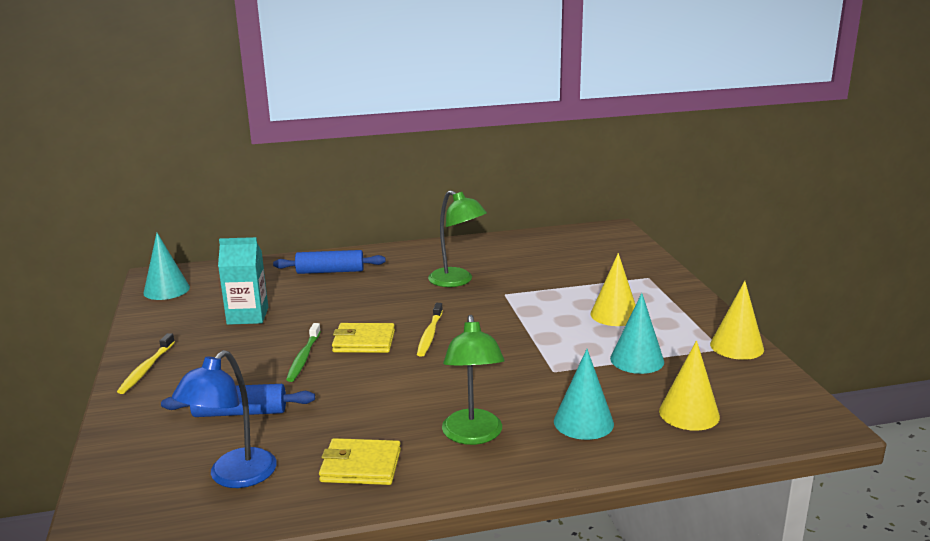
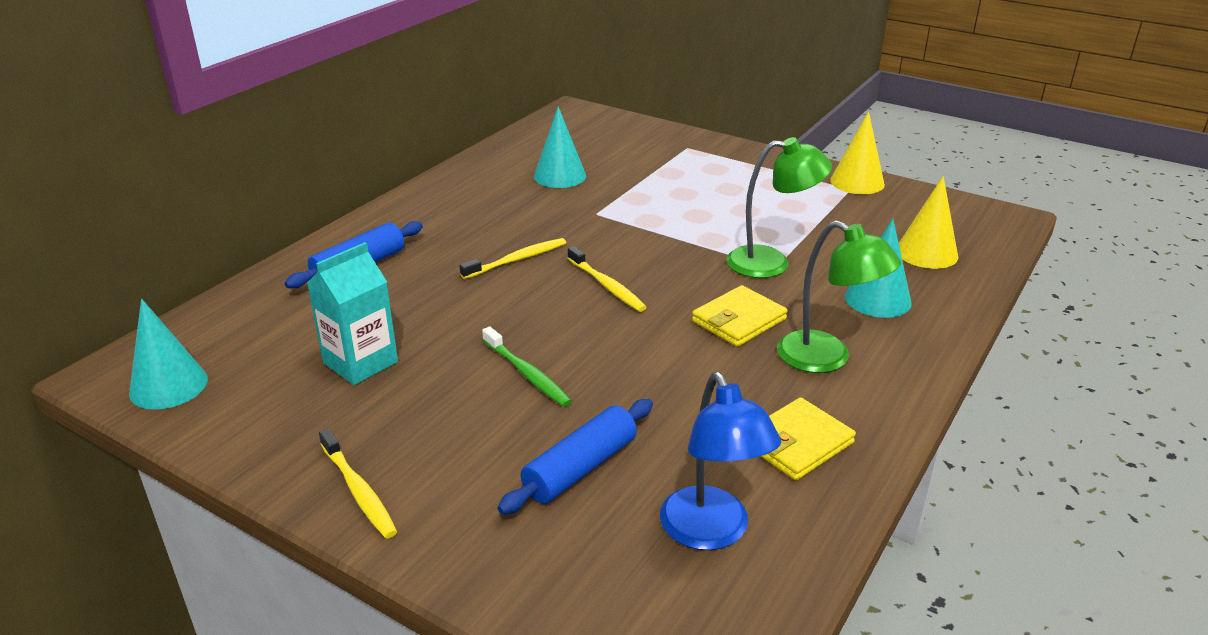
camera: 45 degrees left, 10 degrees up
(364, 341) = (556, 324): yellow wallet -> yellow wallet (738, 320)
(410, 300) = (516, 260): none -> yellow toothbrush
(457, 281) = (525, 219): green lamp -> green lamp (771, 262)
(614, 315) = (725, 193): yellow cone -> none
(637, 360) = (815, 226): turquoise cone -> turquoise cone (560, 176)

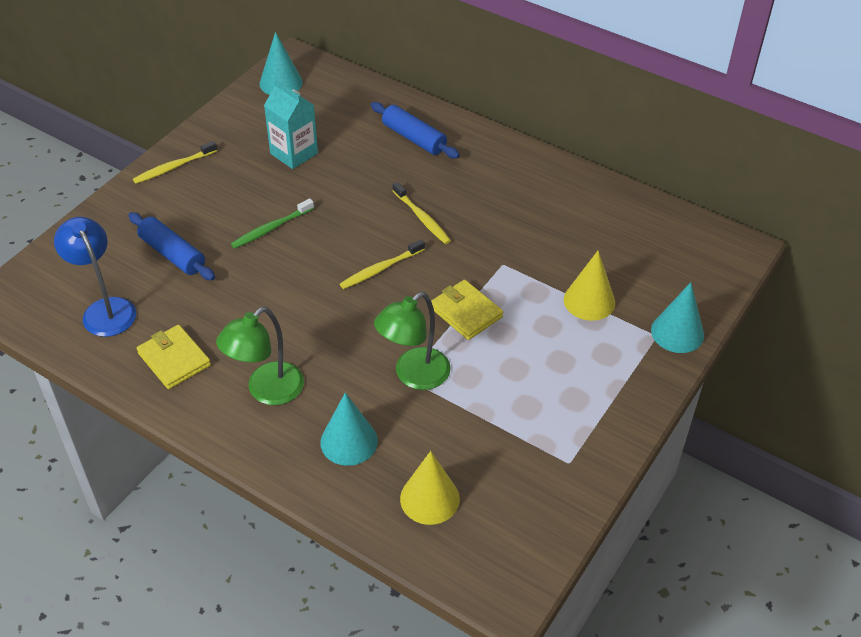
camera: 90 degrees right, 15 degrees up
(560, 176) = (576, 240): turquoise cone -> turquoise cone (677, 332)
(711, 532) = (105, 309): blue lamp -> blue lamp turned 75 degrees clockwise
(738, 320) = (325, 344): yellow wallet -> yellow wallet (466, 312)
(771, 262) = (414, 376): green lamp -> green lamp turned 45 degrees clockwise
(857, 182) = (585, 471): yellow cone -> yellow cone (589, 301)

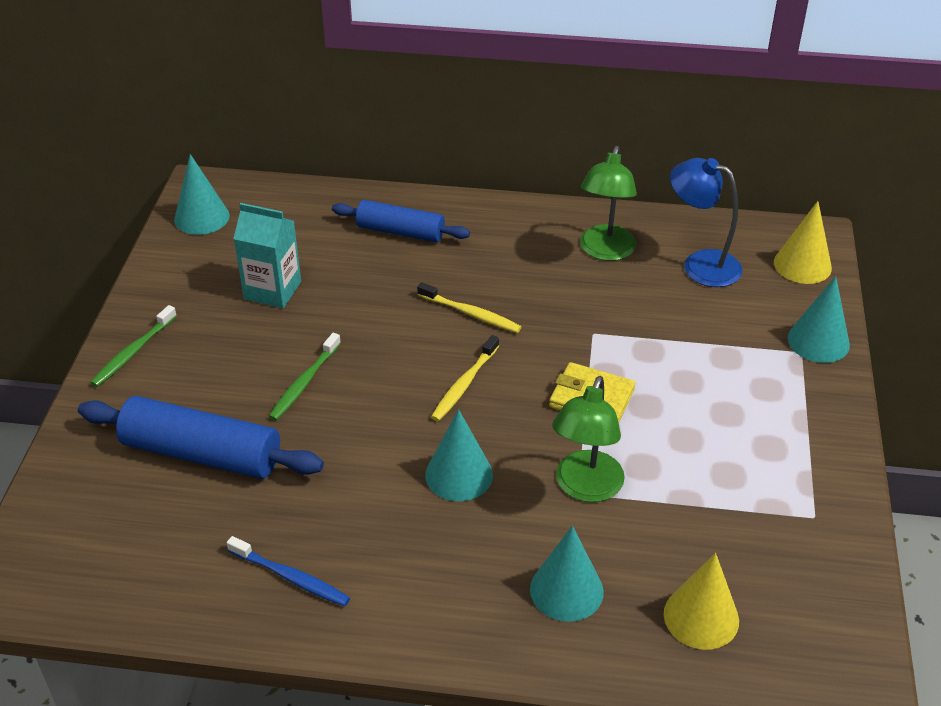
camera: 25 degrees left, 5 degrees down
(105, 309) = (159, 550): blue lamp -> blue lamp (700, 264)
(172, 254) = (202, 454): blue rolling pin -> blue rolling pin, size x1.51
(174, 167) = (133, 352): yellow toothbrush -> green toothbrush
(174, 359) = (290, 577): yellow wallet -> blue toothbrush
(267, 391) = (430, 571): green lamp -> green lamp (605, 251)
(331, 332) = (459, 475): none -> turquoise cone
(589, 301) = (709, 340): yellow cone -> yellow cone (802, 265)

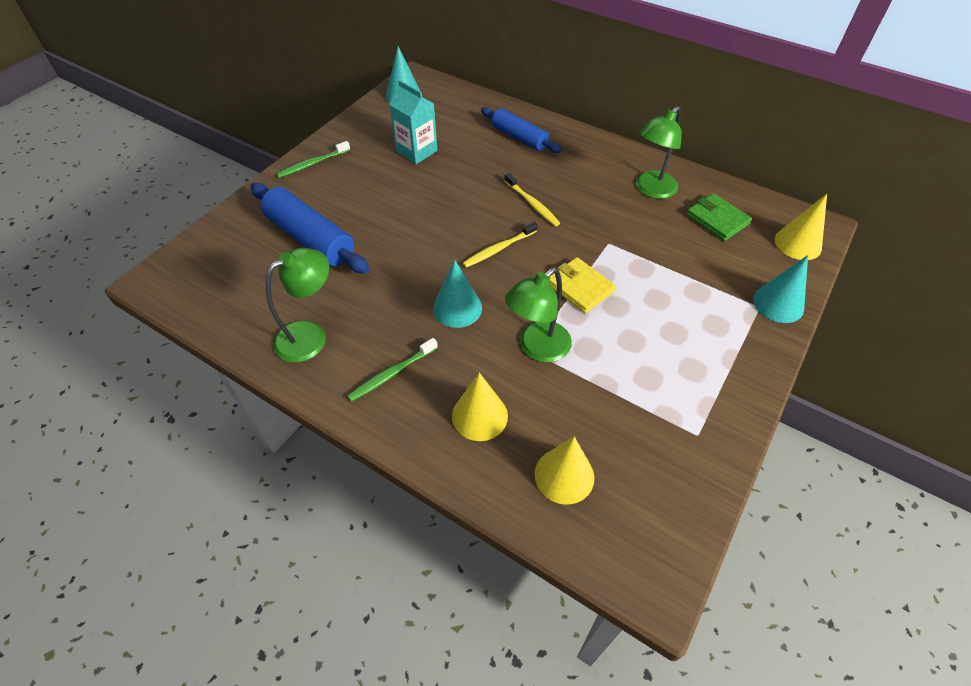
camera: 25 degrees right, 10 degrees up
(290, 577) = (310, 336): blue toothbrush -> green lamp
(304, 382) = (399, 214): green toothbrush -> green toothbrush (392, 373)
(566, 590) = (479, 416): turquoise cone -> yellow cone
(700, 264) = (717, 219): blue lamp -> green wallet

